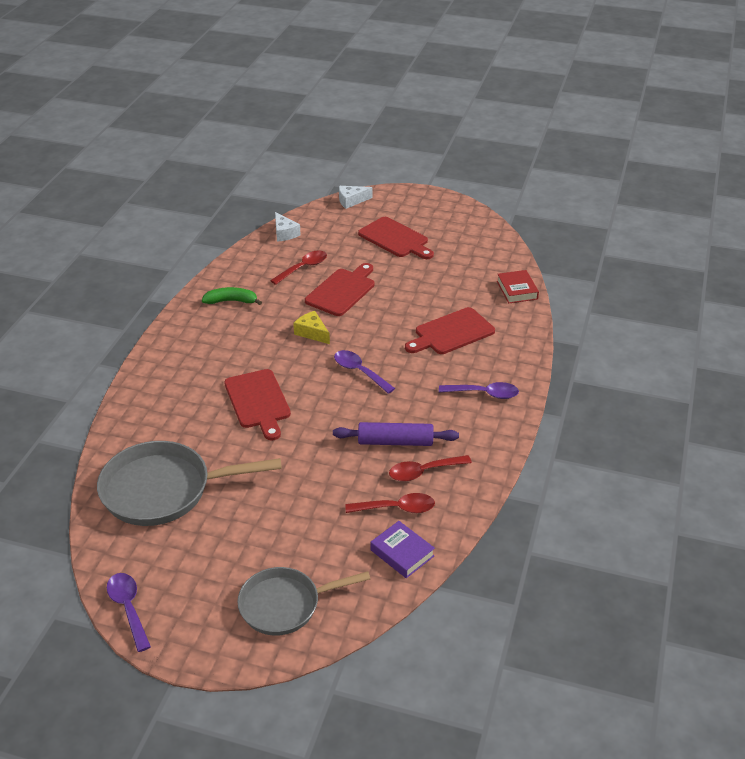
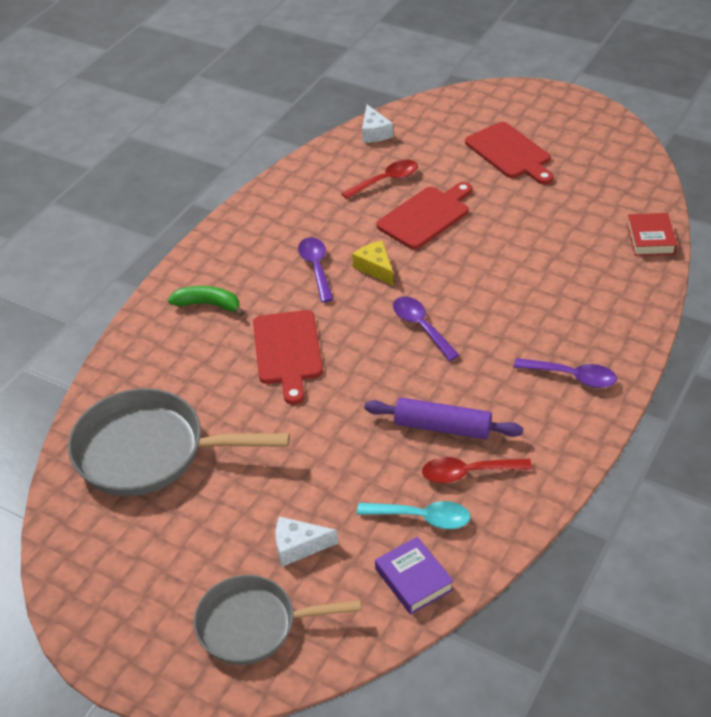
camera: 15 degrees right, 5 degrees up
(128, 608) = (70, 598): purple spoon -> purple spoon (316, 268)
(231, 301) = (288, 215): green banana -> green banana (208, 305)
(351, 201) = (467, 97): white cheese -> white cheese (298, 546)
(397, 508) = (422, 518): red spoon -> turquoise spoon
(451, 333) = (550, 288): red cutting board -> none

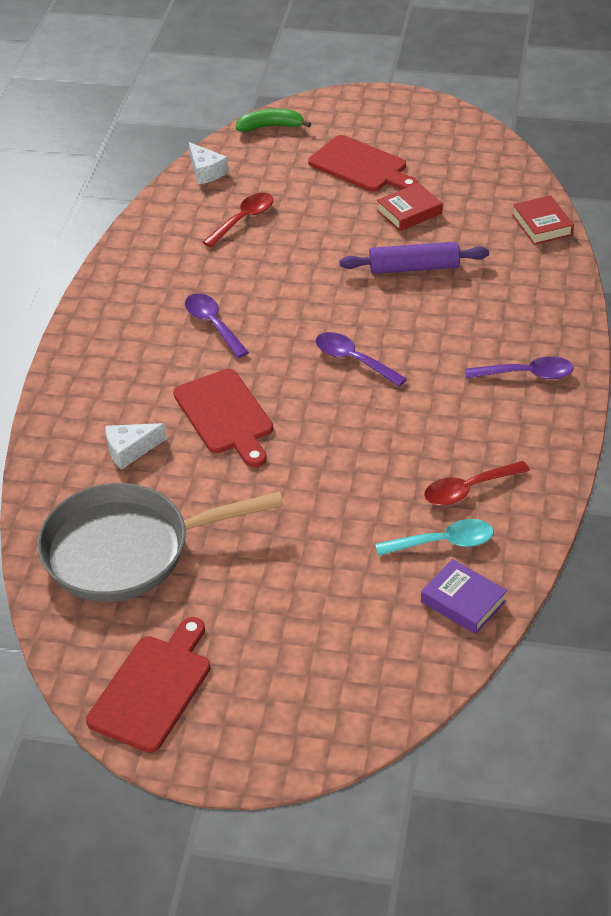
camera: 20 degrees left, 0 degrees up
(208, 305) = (114, 387): green banana -> green banana (270, 127)
(253, 625) = (324, 686): grey pan -> none
(298, 546) = (333, 601): white cheese -> white cheese (130, 450)
(375, 268) = (276, 311): yellow cheese -> none
(426, 216) = (304, 247): red cutting board -> red cutting board (153, 688)
(442, 427) = (422, 452): purple rolling pin -> purple rolling pin (414, 268)
(533, 202) = (409, 212): none -> red book

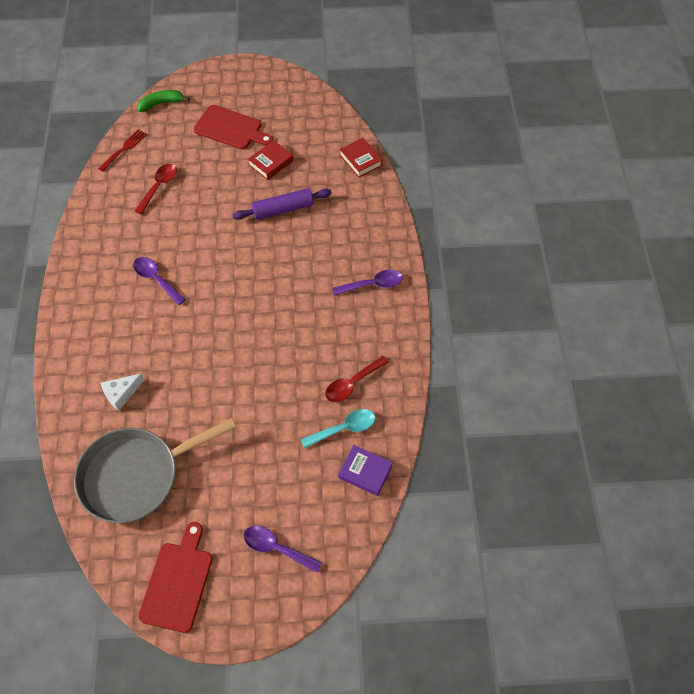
camera: 15 degrees left, 15 degrees up
(206, 171) = (124, 149): white cheese -> red fork
(225, 415) = (180, 353): red cutting board -> none
(353, 360) = (257, 292): purple spoon -> purple spoon (276, 548)

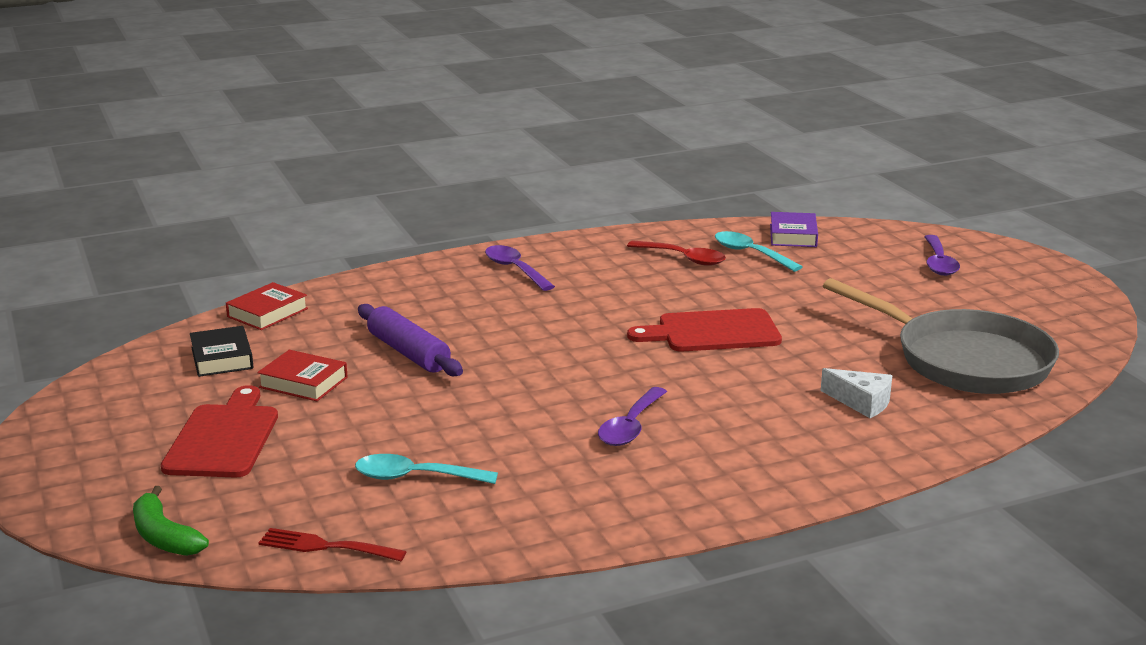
camera: 110 degrees left, 35 degrees down
(159, 187) = (415, 477): red spoon -> turquoise spoon
(178, 582) = (1050, 305): red cutting board -> red cutting board (712, 332)
(313, 136) = (222, 358): none -> black book

